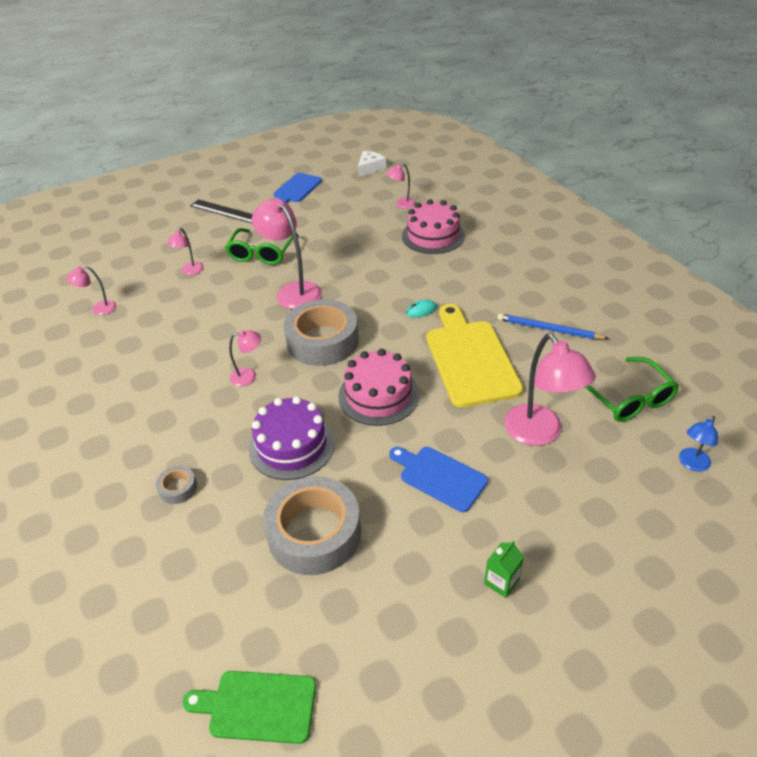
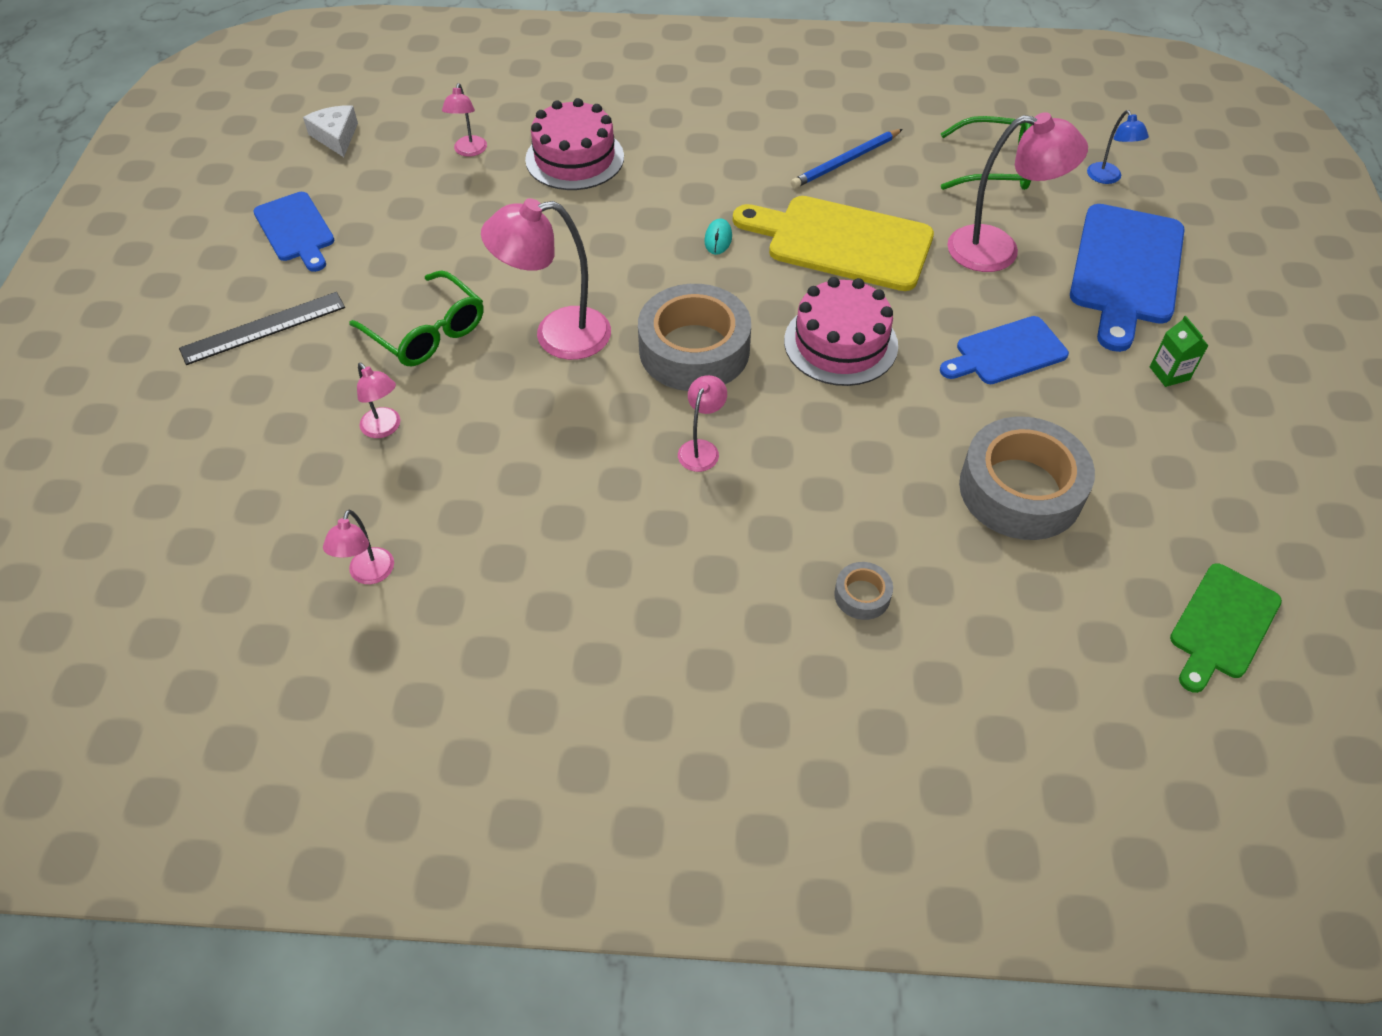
camera: 60 degrees left, 10 degrees up
(292, 445) = (866, 455): purple cake -> none
(594, 513) = (1126, 270): none -> blue cutting board

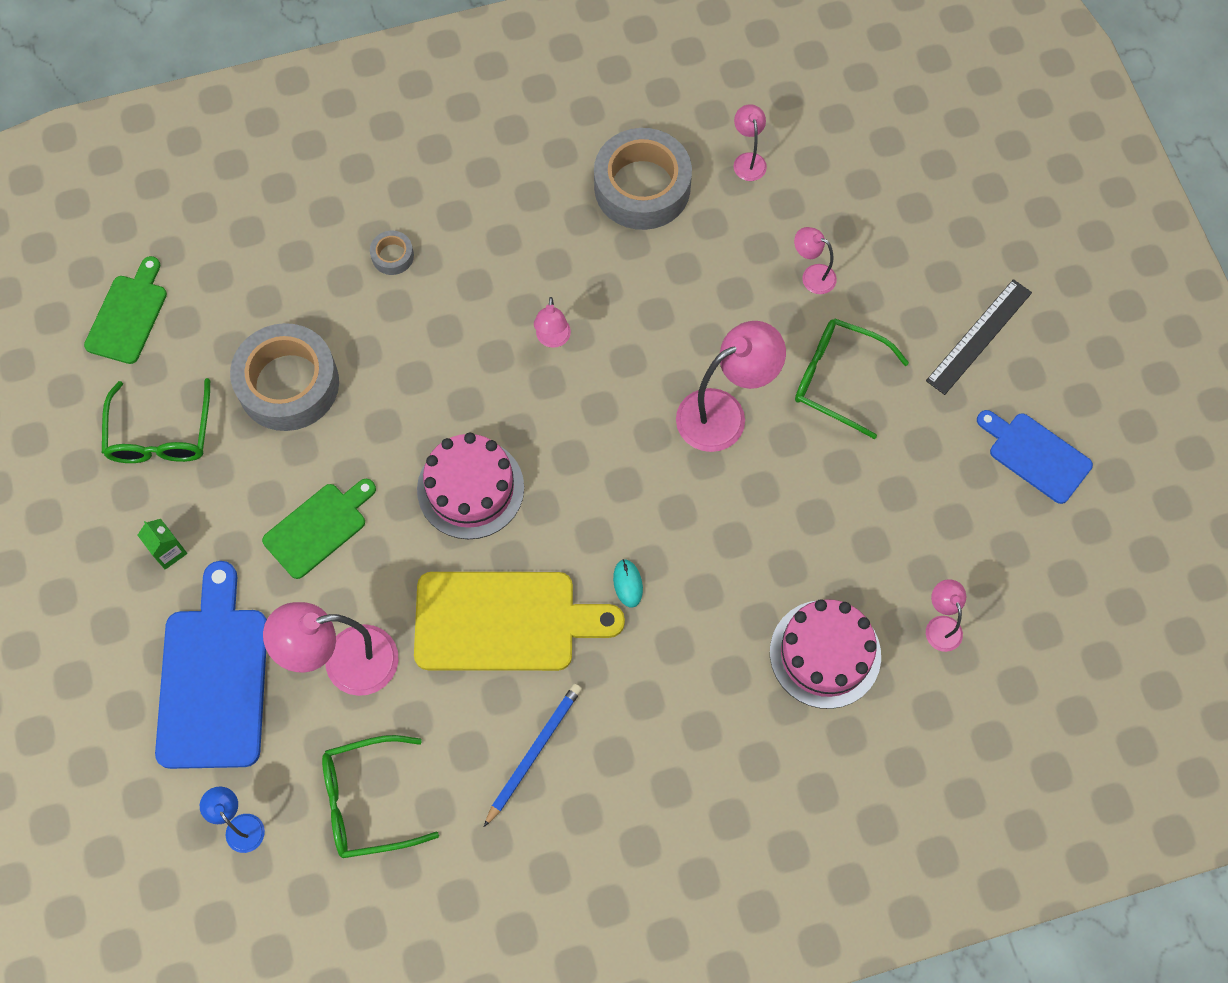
camera: 160 degrees right, 15 degrees up
(336, 136) = (1092, 599): white cheese -> none
(694, 350) = (597, 437): grey tape -> grey tape (642, 187)
(1006, 352) = (318, 527): blue cutting board -> green cutting board
(1178, 480) = (160, 435): none -> green glasses

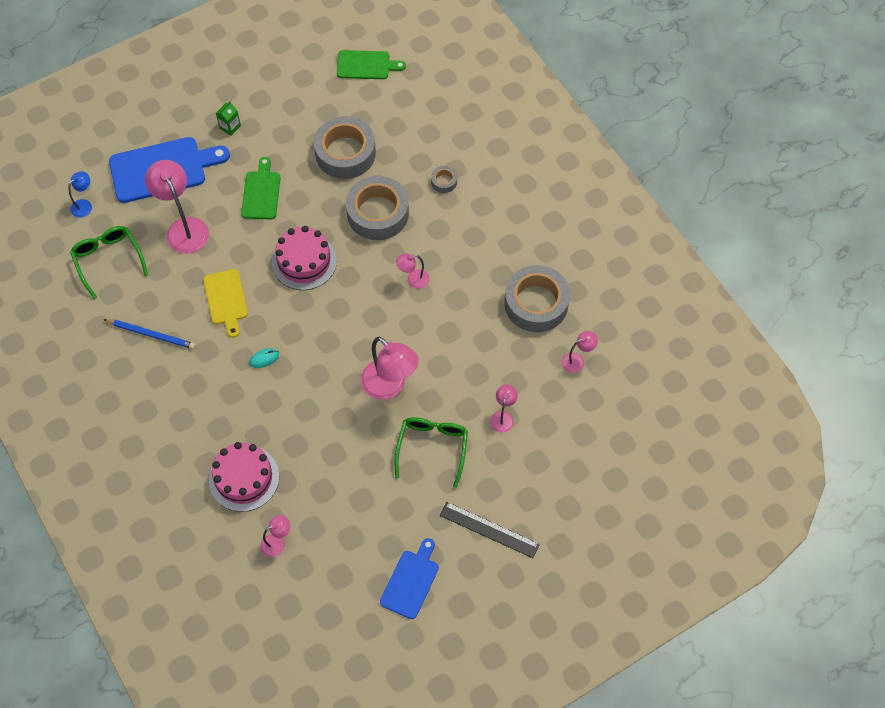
camera: 75 degrees right, 5 degrees down
(160, 435) = (297, 102): green glasses -> none
(318, 527) = (261, 193): green cutting board -> green cutting board turned 120 degrees counterclockwise
(418, 362) = (378, 213): none -> grey tape
(504, 621) = (226, 299): yellow cutting board -> yellow cutting board, size x0.60

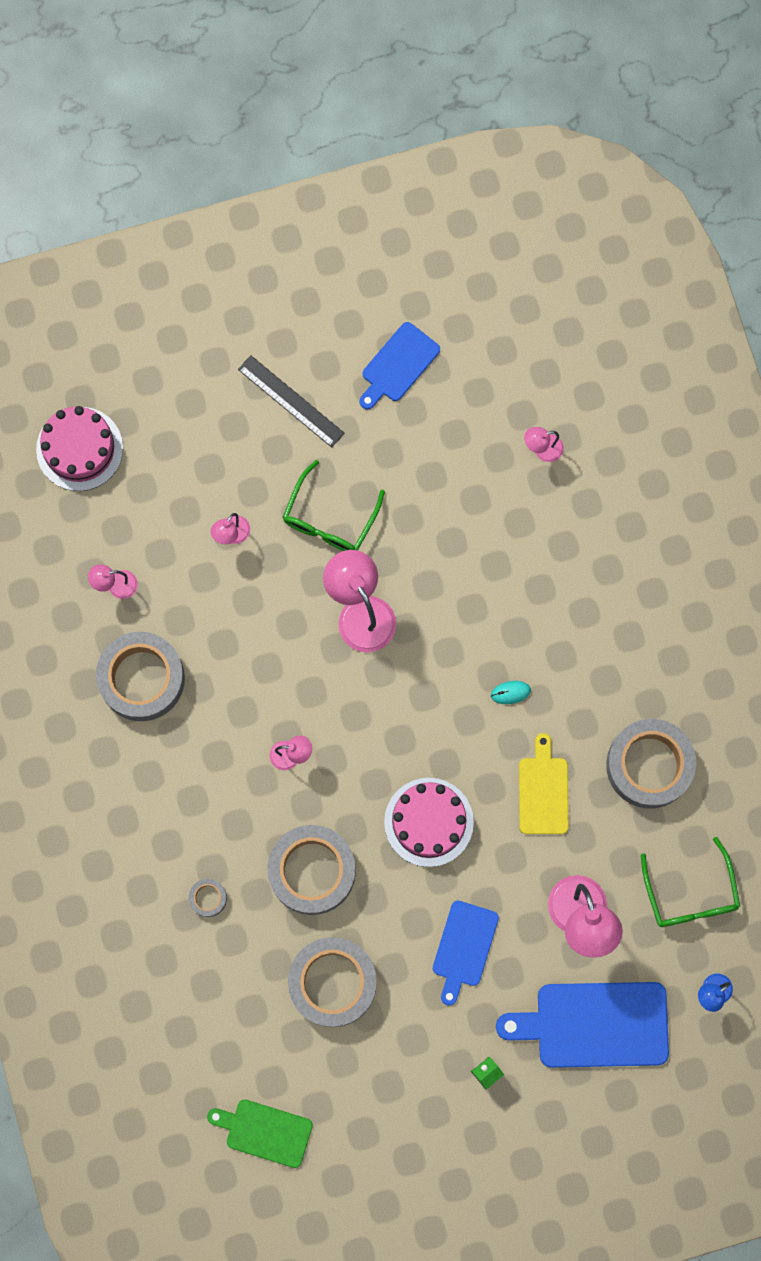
camera: 165 degrees left, 15 degrees up
(151, 334) = (649, 765): blue pencil -> grey tape
(244, 478) = (566, 539): pink cake -> pink cake (79, 449)
(261, 193) = (464, 947): green cutting board -> blue cutting board

